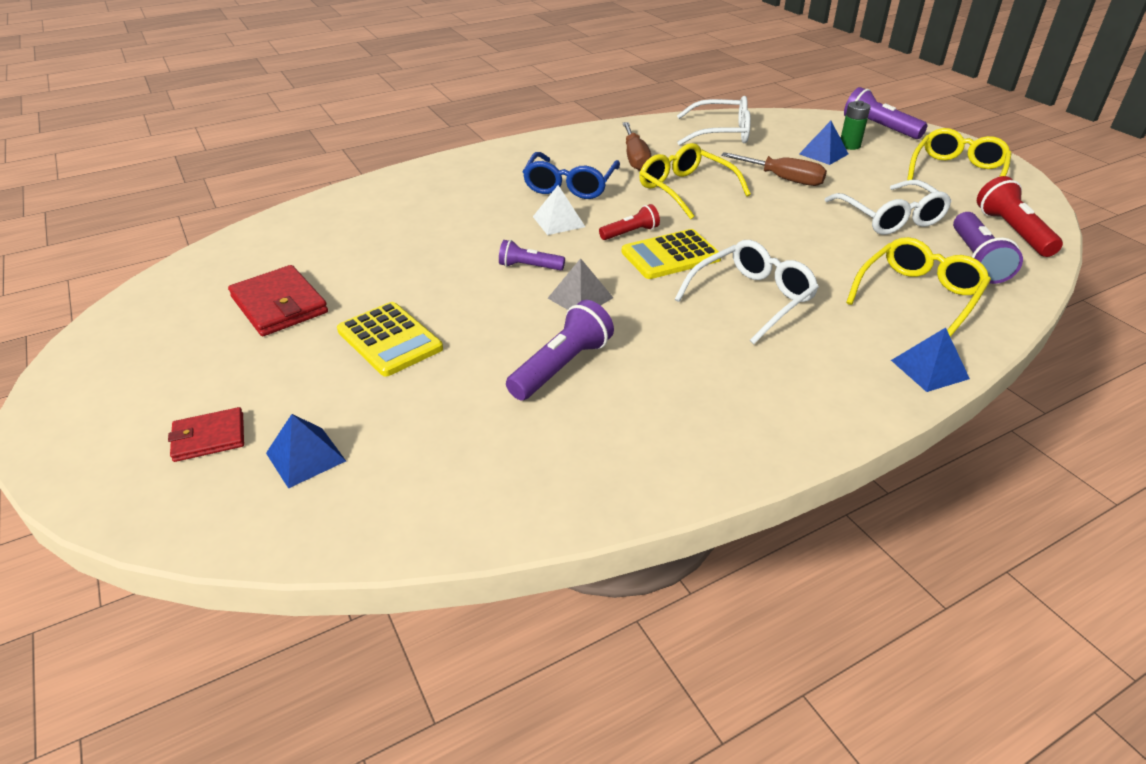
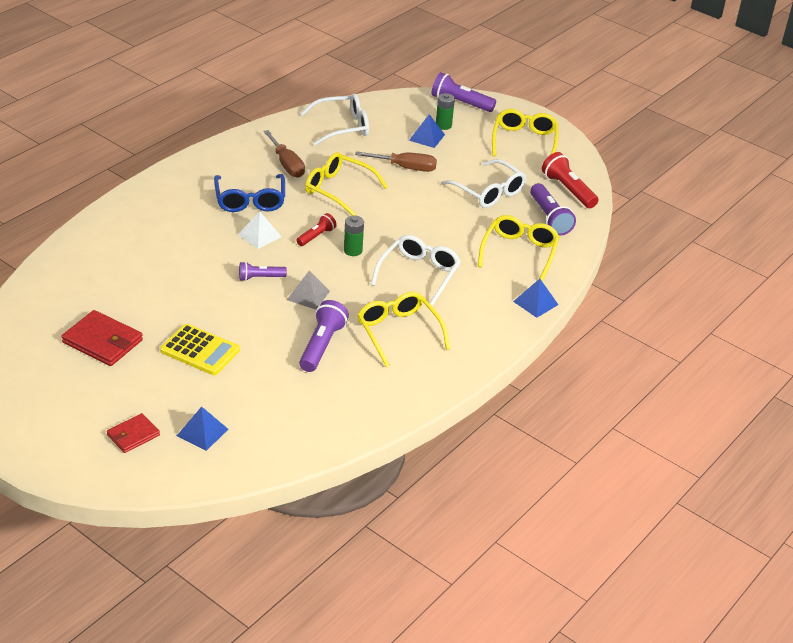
camera: 25 degrees left, 0 degrees up
(670, 255) = (353, 250): yellow calculator -> green battery
(687, 370) = (398, 332): none -> yellow glasses

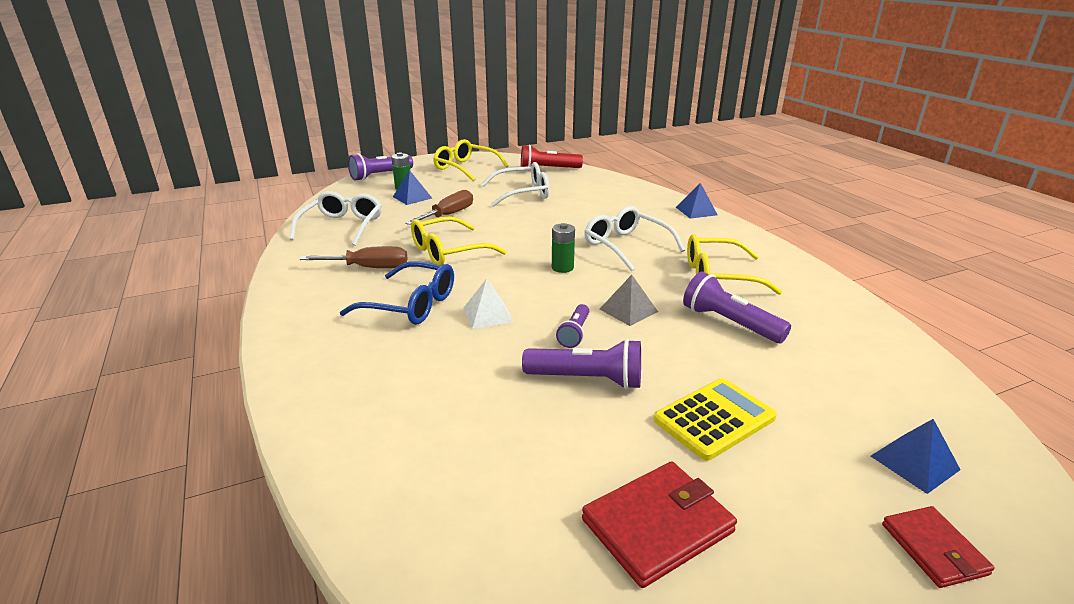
camera: 60 degrees left, 10 degrees down
(316, 236) = (520, 281): red flashlight -> none
(519, 253) = (620, 201): yellow glasses -> none
(549, 218) = (580, 182): purple flashlight -> purple flashlight (587, 380)

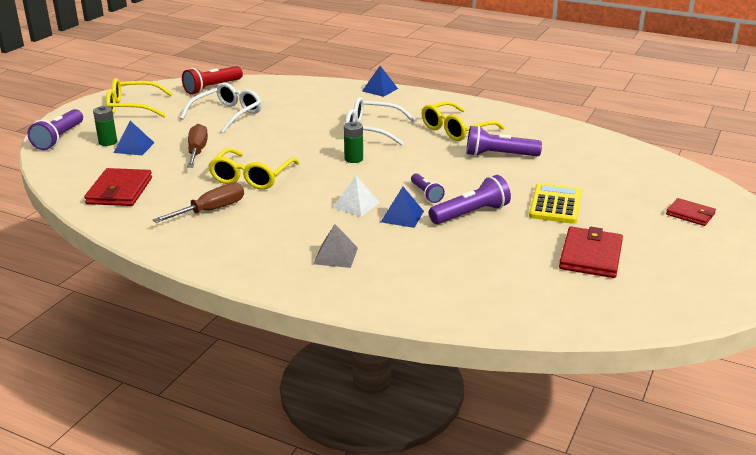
camera: 40 degrees left, 0 degrees up
(342, 226) = (119, 191): white glasses -> red wallet
(411, 305) = (293, 220): blue glasses -> none
(628, 310) = (435, 169): grey pyramid -> grey pyramid (335, 255)
(914, 463) = (652, 186): blue pyramid -> blue pyramid (402, 216)

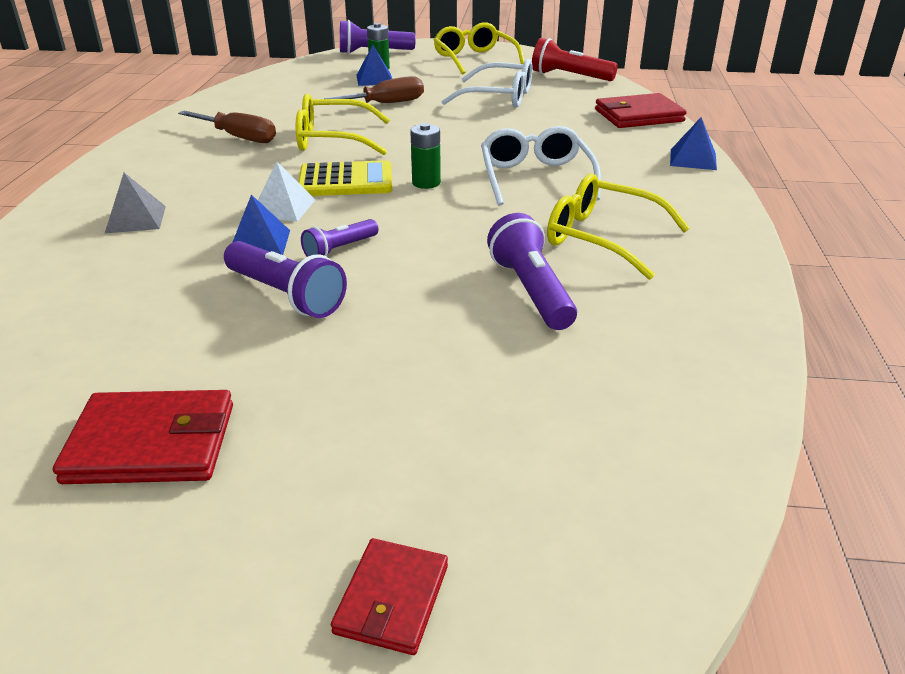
camera: 70 degrees right, 5 degrees up
(119, 191) = (269, 94): red wallet -> red wallet (638, 115)
(555, 204) = (356, 377): yellow calculator -> yellow calculator (345, 181)

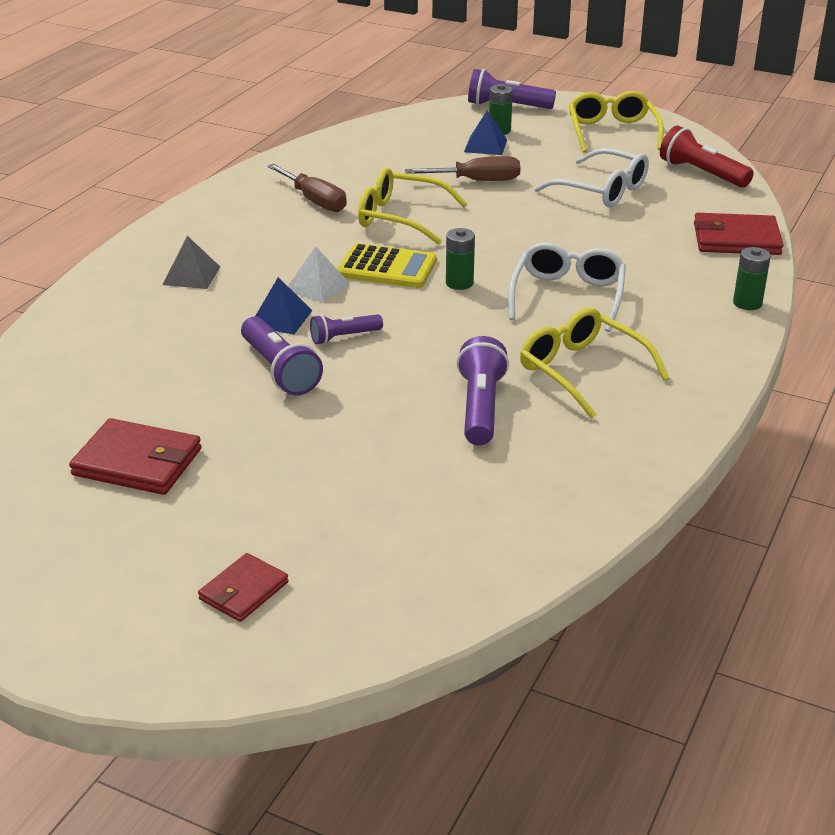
camera: 20 degrees right, 0 degrees up
(693, 159) = (747, 303): blue pyramid -> green battery

